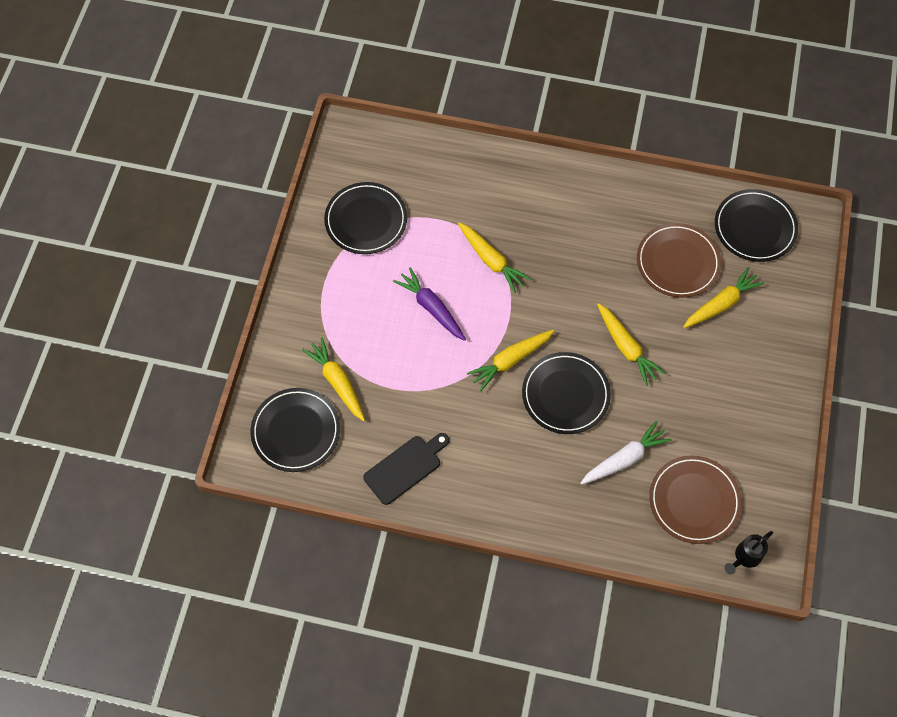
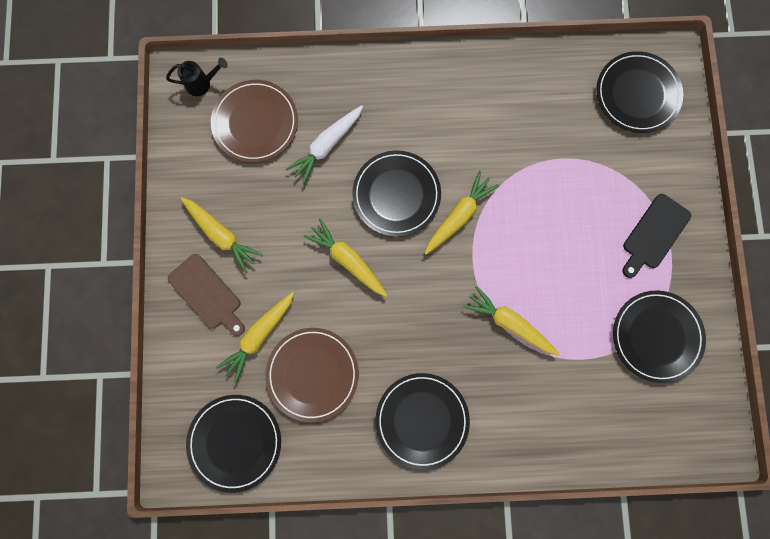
camera: 165 degrees right, 15 degrees up
(337, 382) = (617, 151): yellow carrot -> yellow carrot (221, 235)
(405, 468) = (525, 86): black cutting board -> black cutting board (654, 234)
(431, 308) = (554, 252): purple carrot -> none
(589, 206) = (422, 420): none -> black plate
(744, 557) = (202, 83): black watering can -> black watering can turned 45 degrees clockwise
(765, 350) = (207, 294): none -> brown cutting board

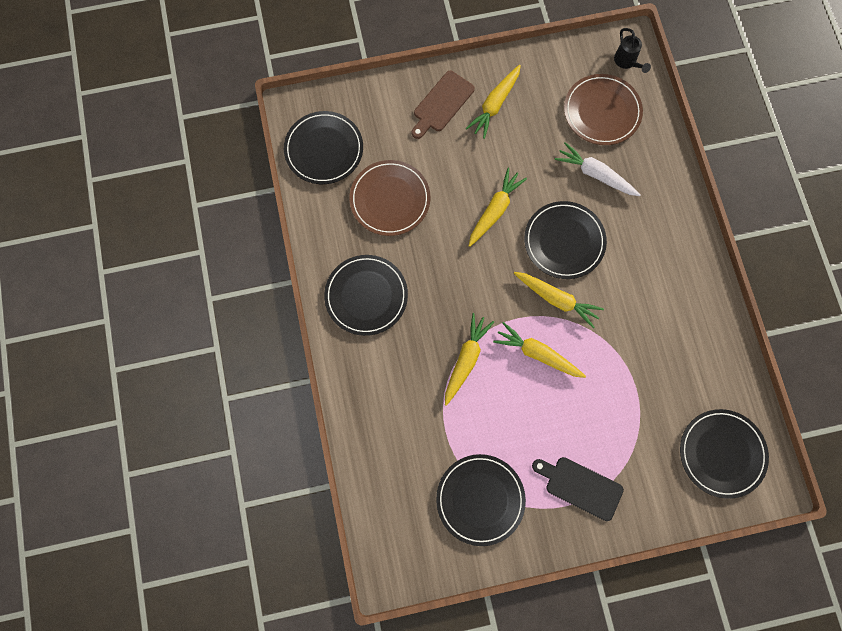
camera: 80 degrees right, 5 degrees down
(259, 336) = (414, 151): yellow carrot -> yellow carrot (537, 354)

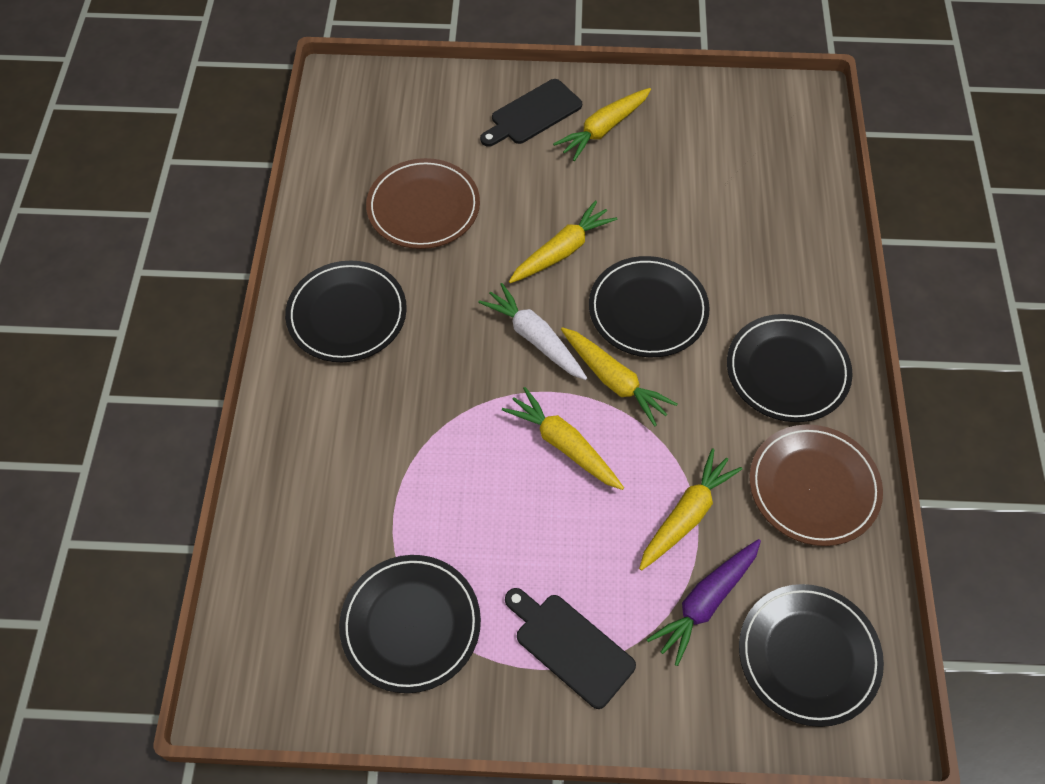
camera: 15 degrees right, 15 degrees down
(324, 149) = (358, 133): black plate -> black plate (787, 371)
(442, 104) = (533, 114): brown cutting board -> black cutting board
(466, 359) = (457, 427): yellow carrot -> yellow carrot (686, 515)
(595, 174) = (717, 238): white carrot -> white carrot (534, 338)
(602, 111) = (748, 167): brown plate -> brown plate (813, 487)
(627, 62) = (799, 118): black watering can -> none
(653, 436) = (705, 602): none -> purple carrot

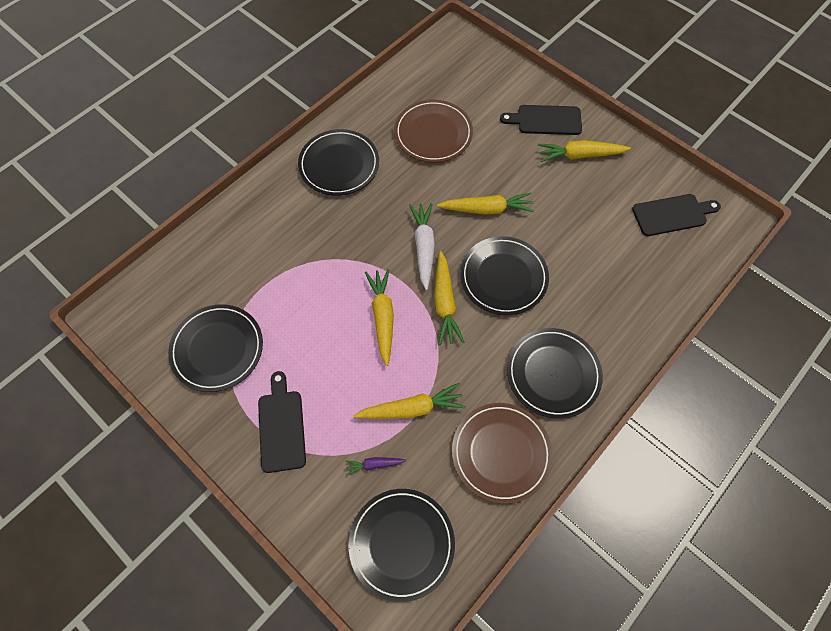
camera: 40 degrees right, 5 degrees up
(705, 602) = (374, 464): purple carrot -> purple carrot, size x0.53
(748, 131) = (672, 214): none -> black cutting board

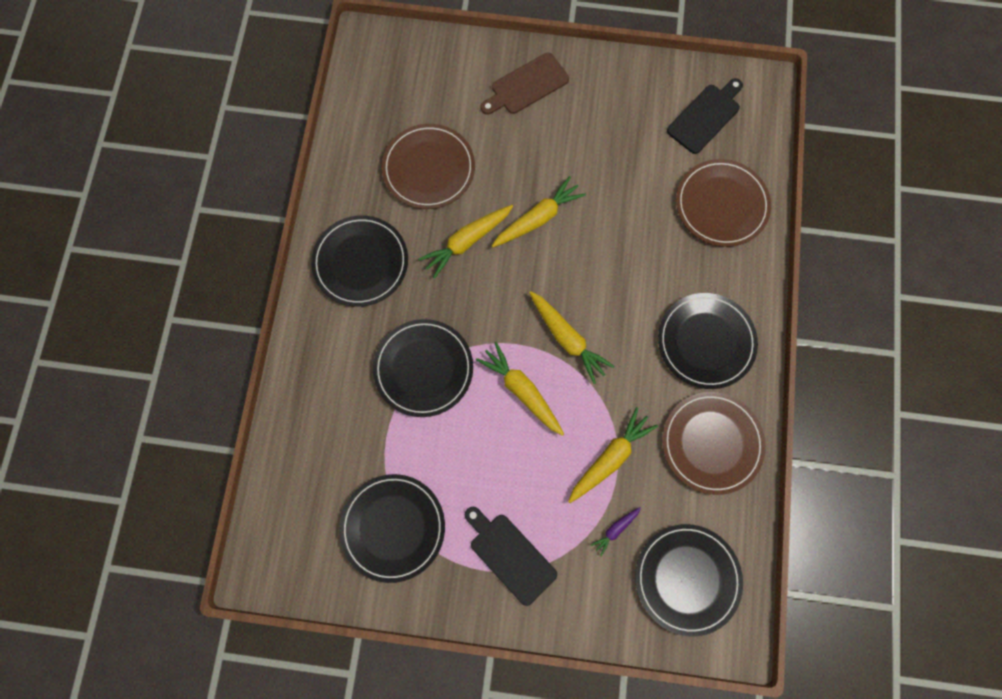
camera: 35 degrees left, 10 degrees up
(424, 247) = (508, 296): white carrot -> none
(503, 277) = (601, 278): black plate -> black plate (423, 369)
(545, 120) = (526, 85): black cutting board -> brown cutting board
(579, 155) = (584, 105): yellow carrot -> yellow carrot (467, 242)
(640, 283) = (721, 205): none -> brown plate

